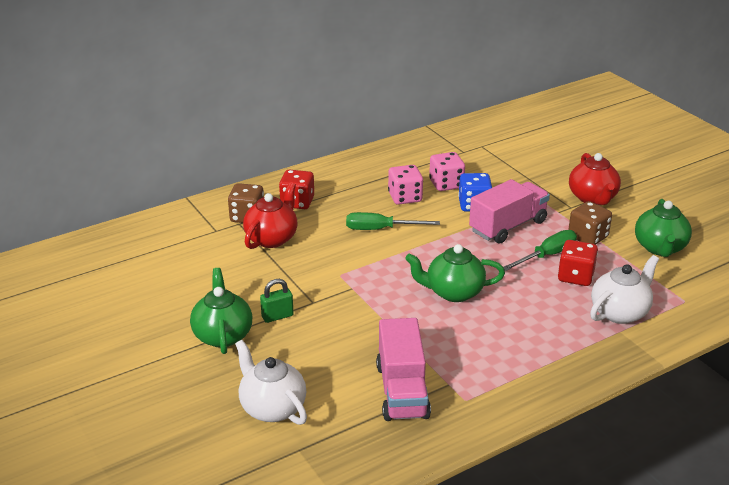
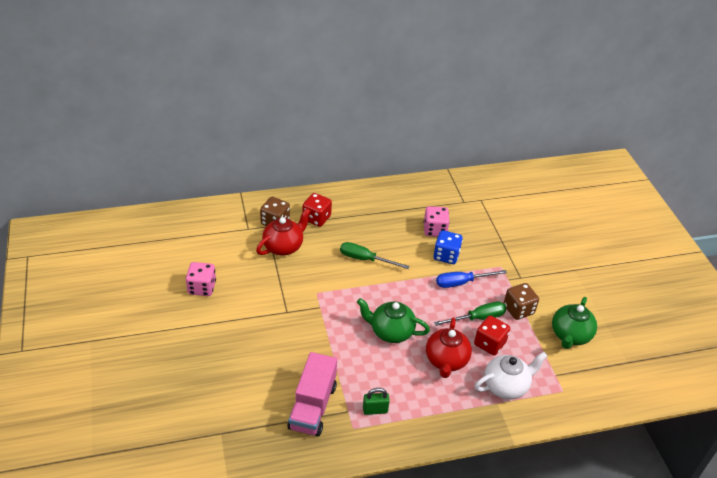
camera: 15 degrees right, 10 degrees up
(223, 335) = (212, 322): green teapot -> none
(272, 408) = (218, 393): white teapot -> none
(277, 316) = (256, 317): green padlock -> green padlock (375, 410)
(405, 197) = (397, 234): pink dice -> pink dice (202, 288)
(508, 226) = (462, 282): pink truck -> blue screwdriver
(592, 198) = (542, 273): red teapot -> red teapot (446, 361)

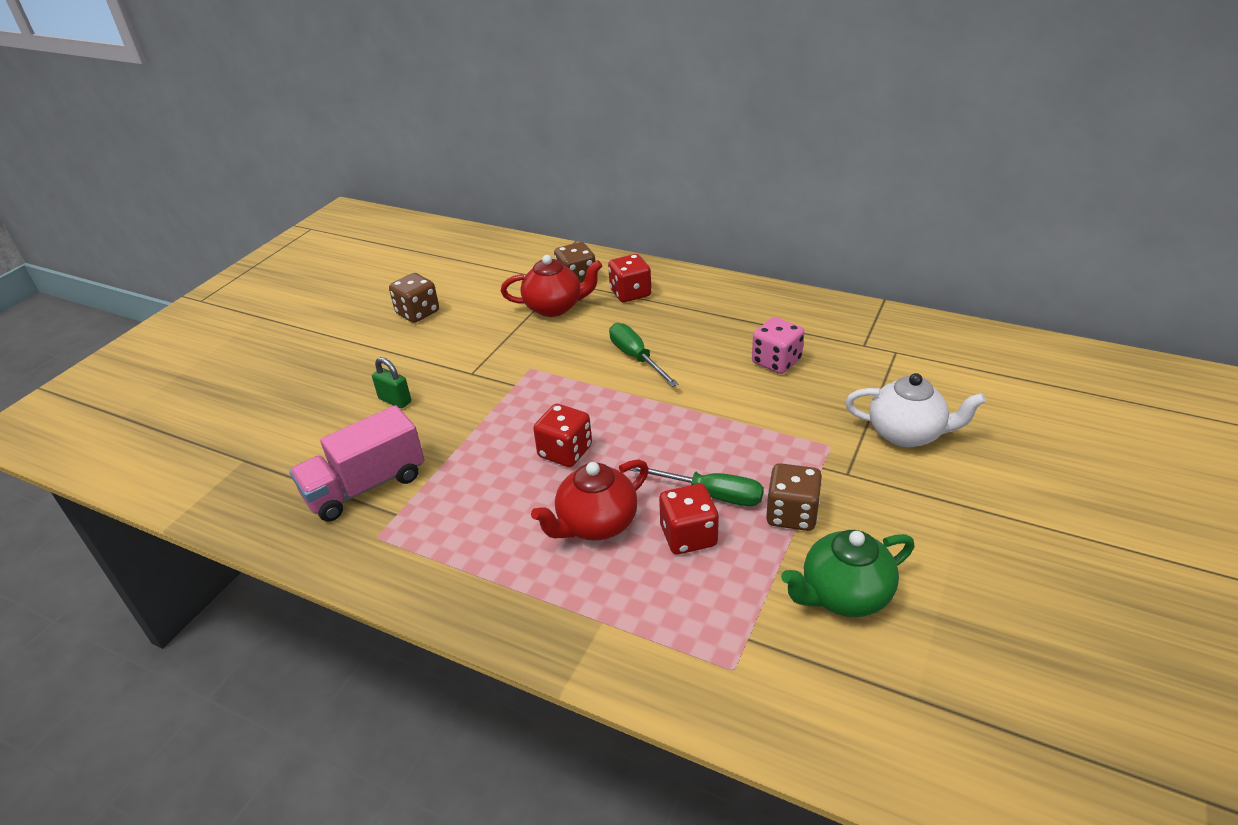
camera: 45 degrees right, 5 degrees down
(202, 288) = (417, 313): pink dice -> brown dice
(375, 410) = (428, 531): green padlock -> green padlock (395, 400)
(390, 332) = (565, 452): green teapot -> red dice
(446, 256) = (756, 397): blue dice -> none
(462, 282) = (740, 439): blue screwdriver -> none
(506, 386) = (644, 607): white teapot -> white teapot (907, 434)

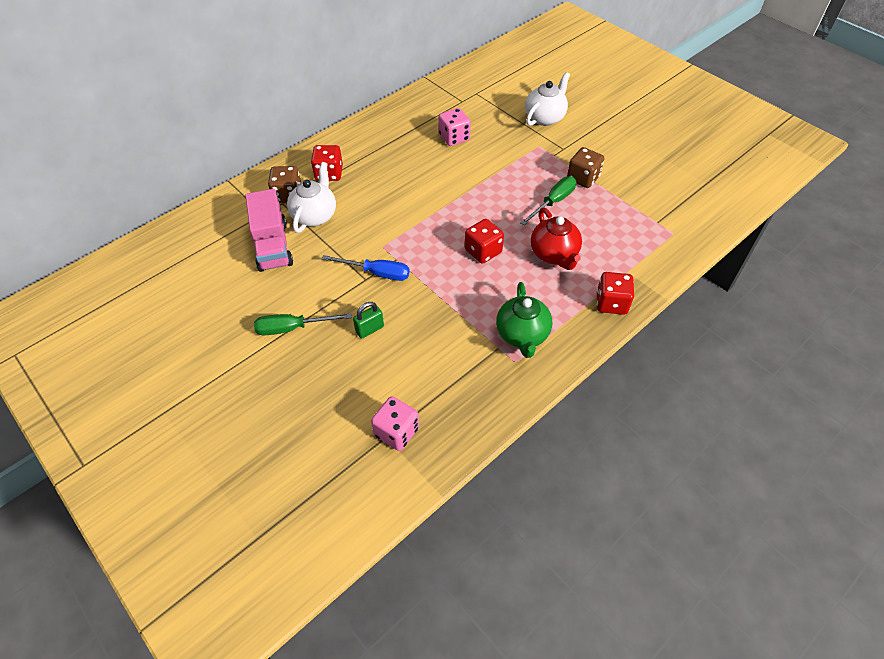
camera: 70 degrees left, 15 degrees up
(251, 466) = (396, 432): none -> pink dice
(365, 486) = (461, 361): pink truck -> pink truck (273, 246)
(417, 313) = (255, 296): brown dice -> none
(484, 378) = (377, 273): none -> blue screwdriver
(555, 307) = (315, 215): red teapot -> white teapot
(636, 357) = (407, 193): green screwdriver -> green screwdriver (292, 328)
(688, 536) = (581, 220): red dice -> red dice (611, 303)
(844, 595) = (643, 181): green teapot -> green teapot (522, 335)

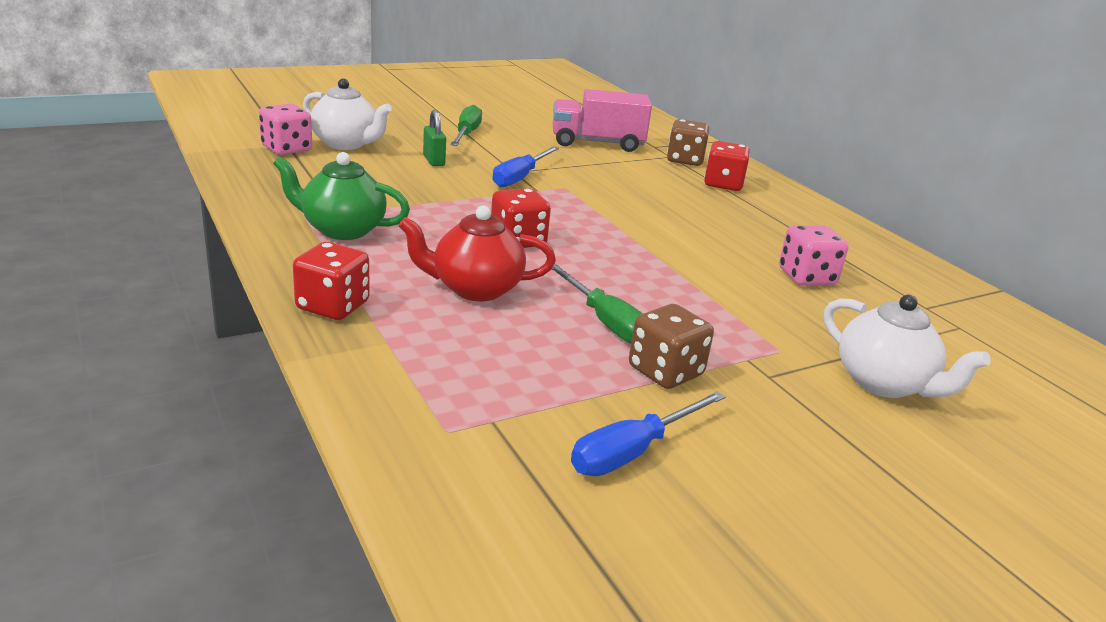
camera: 100 degrees right, 25 degrees down
(315, 215) = (641, 166): white teapot -> white teapot (346, 144)
(645, 181) = (632, 451): none -> blue screwdriver

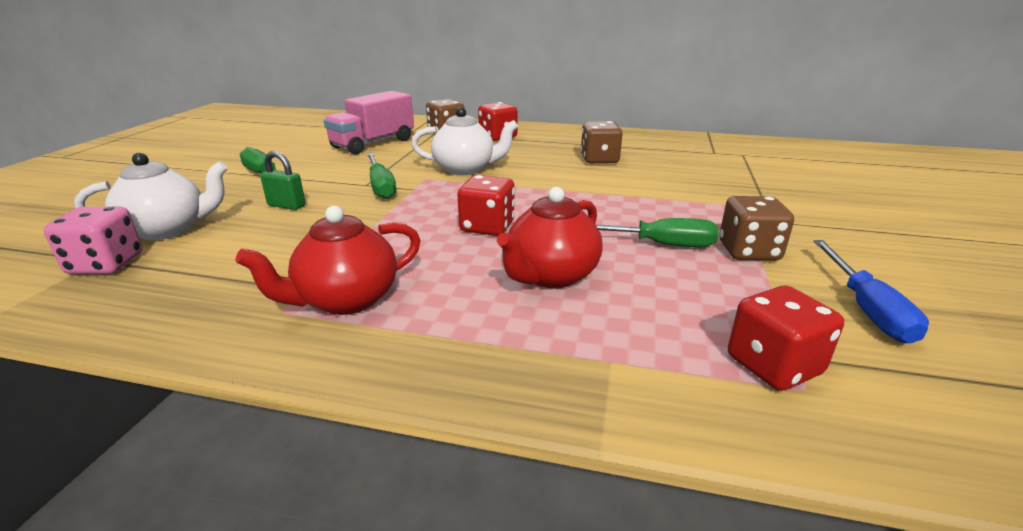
camera: 45 degrees left, 0 degrees up
(333, 306) = (504, 368): red dice -> red dice (773, 365)
(342, 230) = (346, 300): green teapot -> red teapot
(520, 177) = (381, 186): blue screwdriver -> green screwdriver
(763, 248) = (599, 159): none -> brown dice
(806, 277) = (650, 164): pink dice -> none
(884, 383) = (799, 195): white teapot -> white teapot (465, 169)

